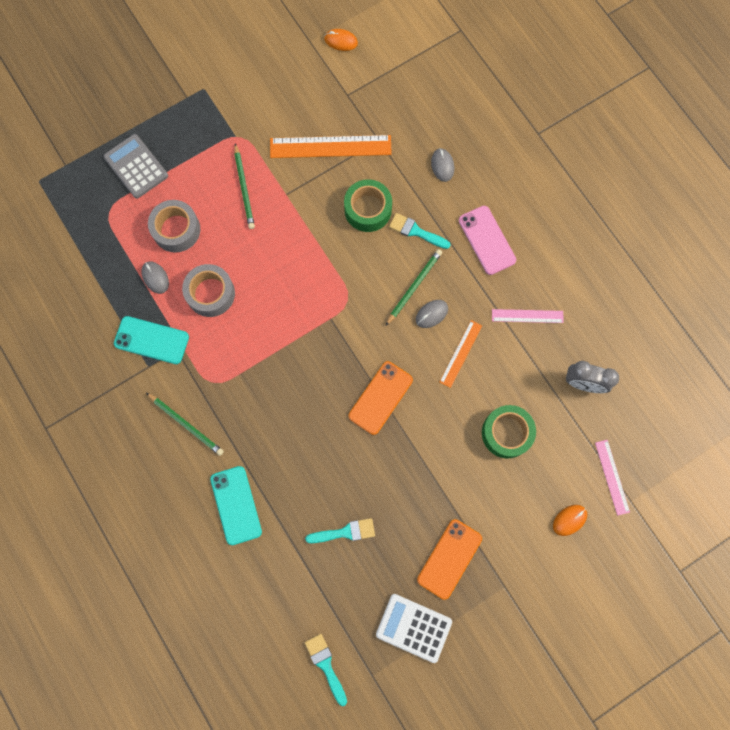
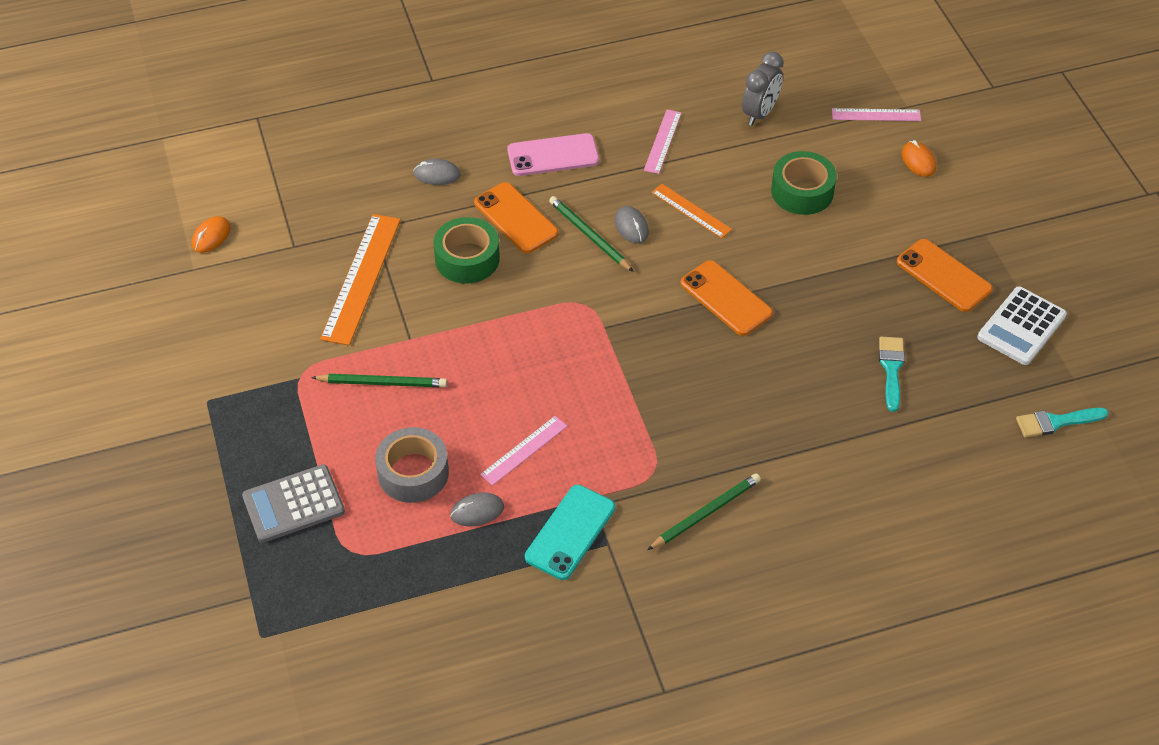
camera: 75 degrees left, 25 degrees down
(210, 293) = (524, 450): grey tape -> pink ruler
(236, 505) = (832, 477): turquoise phone -> none
(416, 231) = (516, 218): turquoise brush -> orange phone

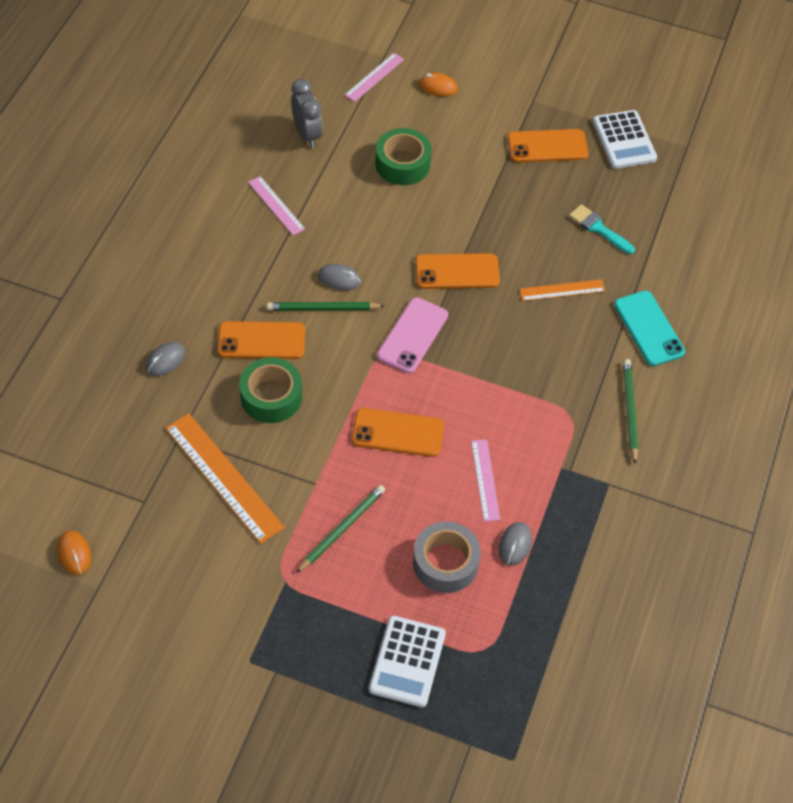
camera: 55 degrees left, 5 degrees up
(293, 504) = (407, 661): grey calculator -> white calculator
(513, 361) = (397, 433): none -> orange phone
(553, 155) = (222, 277): pink phone -> pink phone (412, 335)
(570, 532) = (581, 500): turquoise phone -> turquoise phone (649, 328)
(691, 211) = (358, 235): orange ruler -> orange ruler (562, 290)
(1056, 422) = (712, 180): turquoise brush -> none

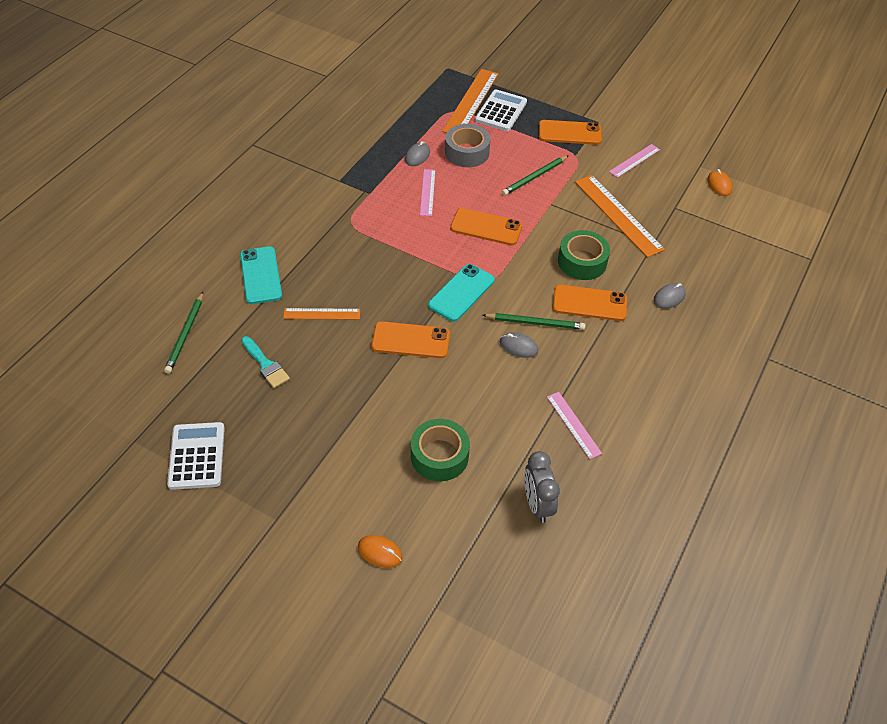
camera: 170 degrees left, 5 degrees down
(374, 77) = (451, 576): pink ruler -> pink ruler (634, 161)
(412, 335) = (461, 293): pink phone -> turquoise phone
(458, 676) = (471, 102): none -> orange ruler
(547, 146) = (281, 458): orange phone -> orange phone (569, 133)
(629, 411) = (304, 221): green pencil -> green pencil (185, 334)

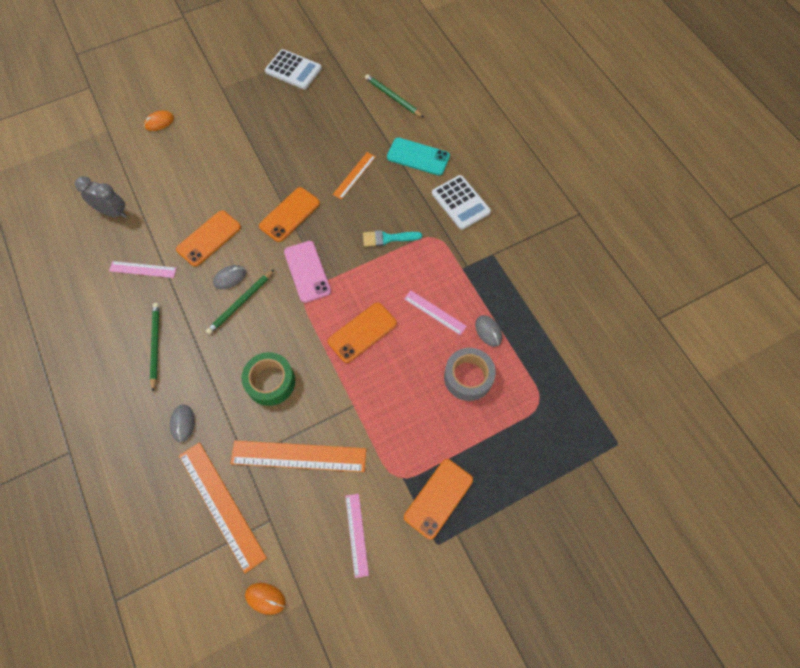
camera: 125 degrees right, 15 degrees up
(266, 365) = (334, 127): turquoise brush -> turquoise brush (387, 238)
(439, 456) = (190, 181): green tape -> none
(461, 293) = (307, 271): turquoise phone -> pink phone
(471, 102) = (544, 430): orange ruler -> orange ruler (221, 505)
(501, 111) = (513, 451): white calculator -> white calculator (460, 202)
(534, 177) = (396, 416): green pencil -> green pencil (155, 345)
(589, 303) = (227, 355): orange phone -> orange phone (209, 238)

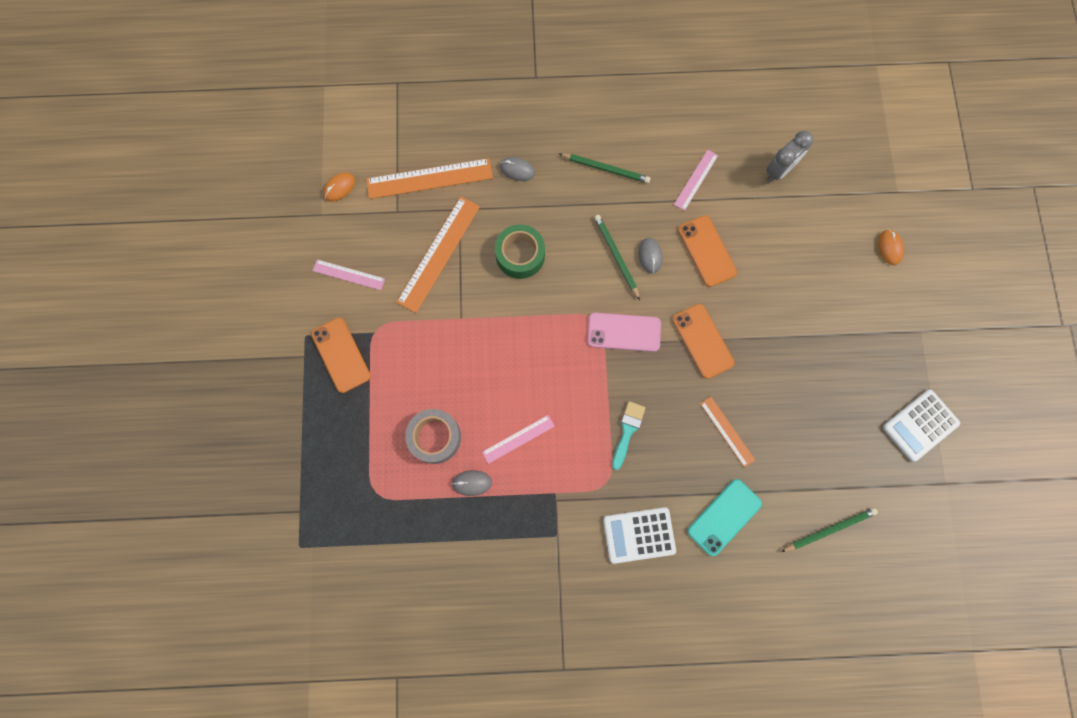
camera: 115 degrees right, 10 degrees up
(362, 332) = (530, 358): orange phone -> none

